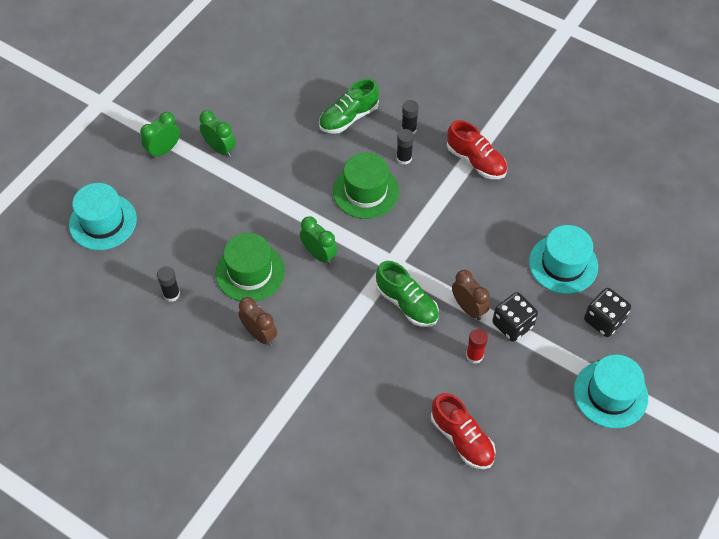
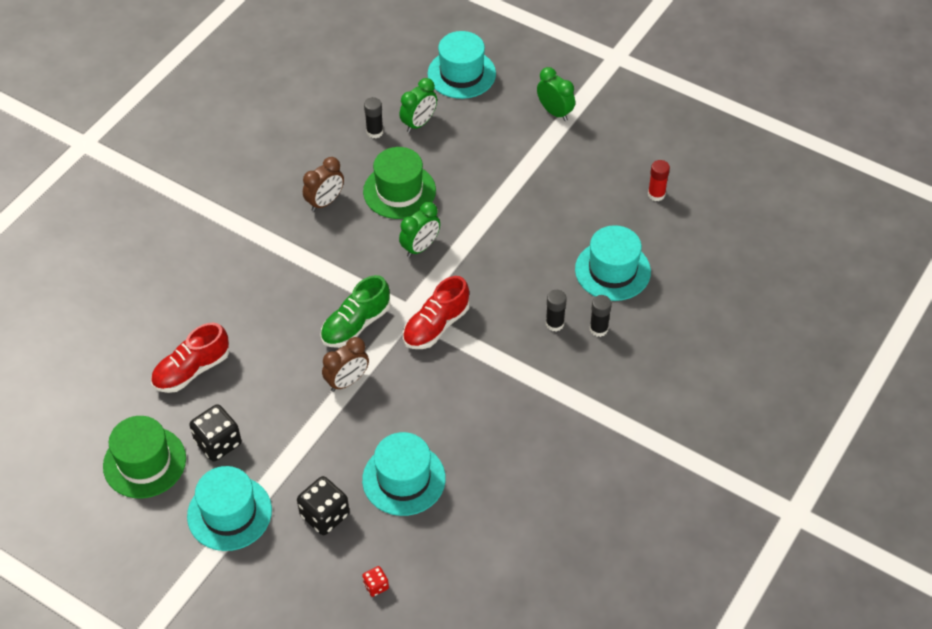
camera: 90 degrees right, 5 degrees down
(220, 149) = (559, 157): green clock -> green clock (419, 123)
(348, 117) = (612, 270): green shoe -> turquoise hat
(366, 191) = (505, 287): green hat -> green hat (144, 462)
(474, 355) = (287, 385): red glue stick -> red glue stick (656, 194)
(476, 161) = (554, 396): red shoe -> red shoe (436, 326)
(512, 325) = (324, 422): black dice -> black dice (218, 443)
(662, 281) = (376, 586): none -> red dice

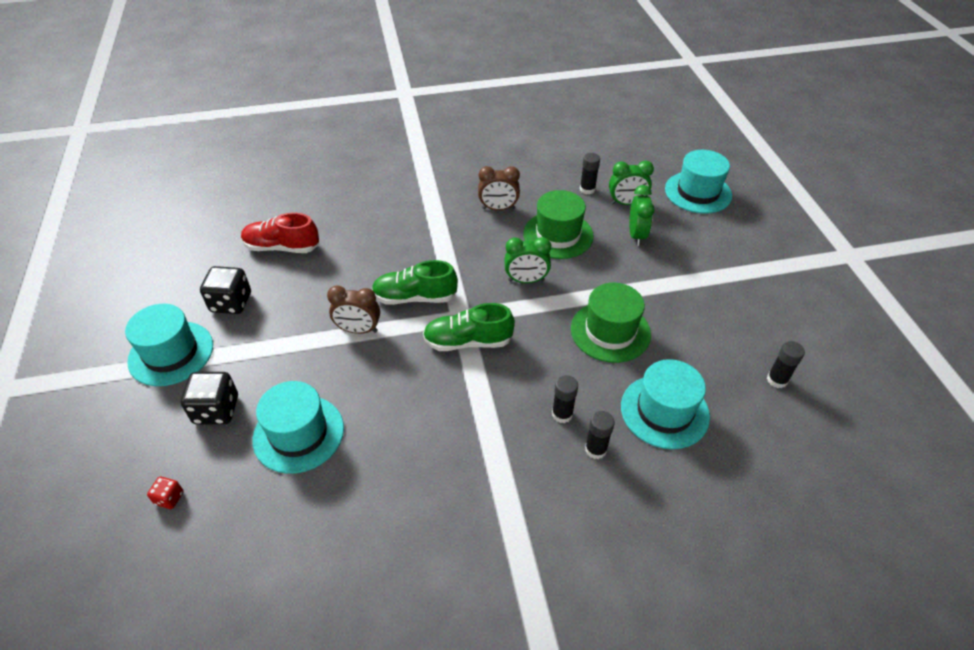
camera: 45 degrees right, 5 degrees down
(144, 462) = (179, 279): green hat -> green hat (610, 331)
(436, 326) = (468, 341): red shoe -> green shoe
(555, 112) = (748, 260): green clock -> green clock (636, 235)
(656, 194) = (777, 380): red glue stick -> black glue stick

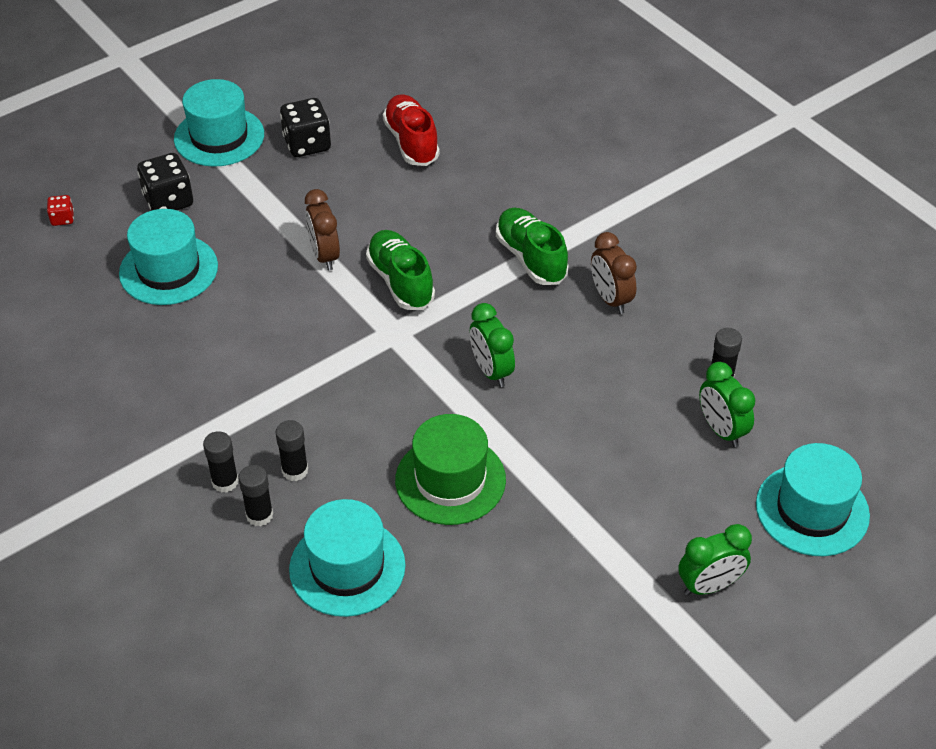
camera: 65 degrees right, 0 degrees up
(468, 341) = (358, 352): green shoe -> green shoe (531, 258)
(558, 235) = (599, 375): green hat -> none
(636, 235) = (656, 460): green clock -> green clock (709, 586)
(777, 380) = (462, 679): black glue stick -> black glue stick (225, 482)

